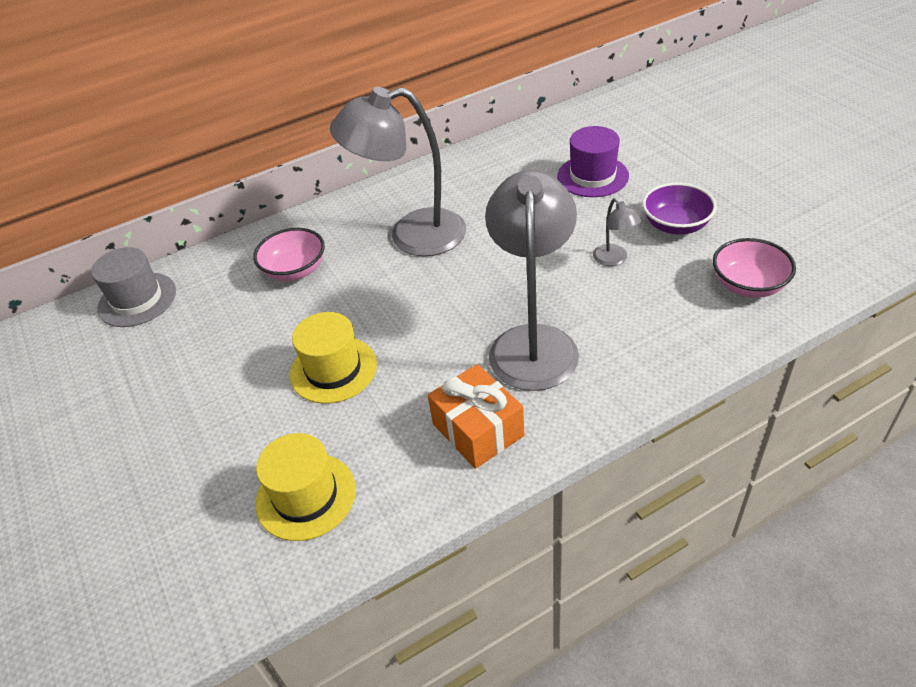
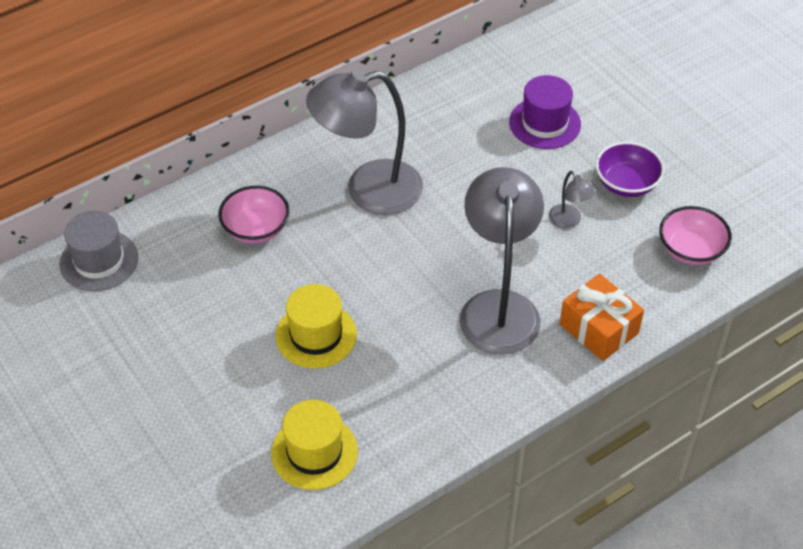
camera: 10 degrees left, 5 degrees up
(478, 430) = (456, 391): orange gift -> orange gift (598, 329)

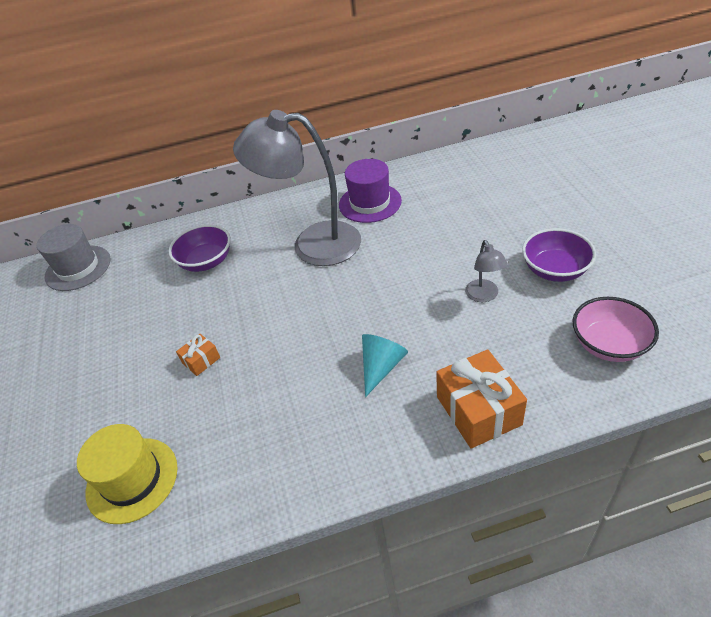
camera: 25 degrees right, 5 degrees down
(256, 229) = (206, 261): pink bowl -> purple bowl
(316, 335) = (201, 360): yellow hat -> orange gift
(498, 307) = (381, 367): grey lamp -> turquoise cone
(545, 123) = (491, 210): purple hat -> purple hat (370, 203)

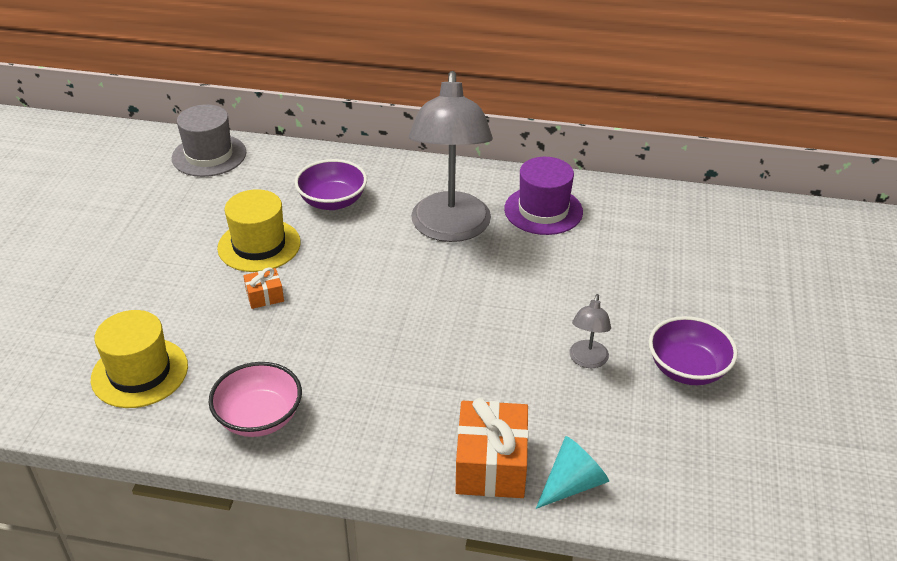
camera: 20 degrees right, 5 degrees down
(168, 321) = (259, 245): none -> yellow hat
(312, 244) = (450, 229): grey lamp -> grey lamp turned 120 degrees counterclockwise
(381, 367) = (428, 380): turquoise cone -> turquoise cone (572, 484)
(608, 344) = (679, 468): pink bowl -> pink bowl (259, 418)

